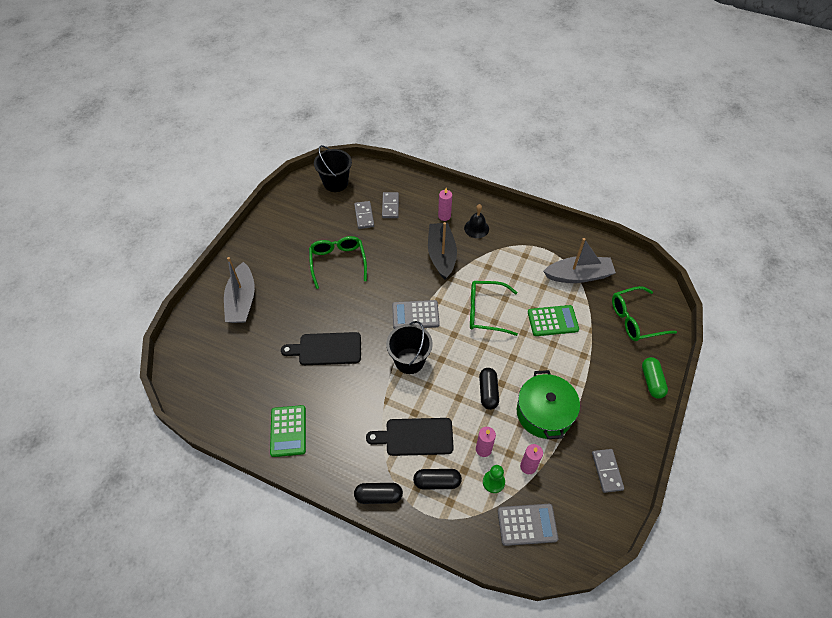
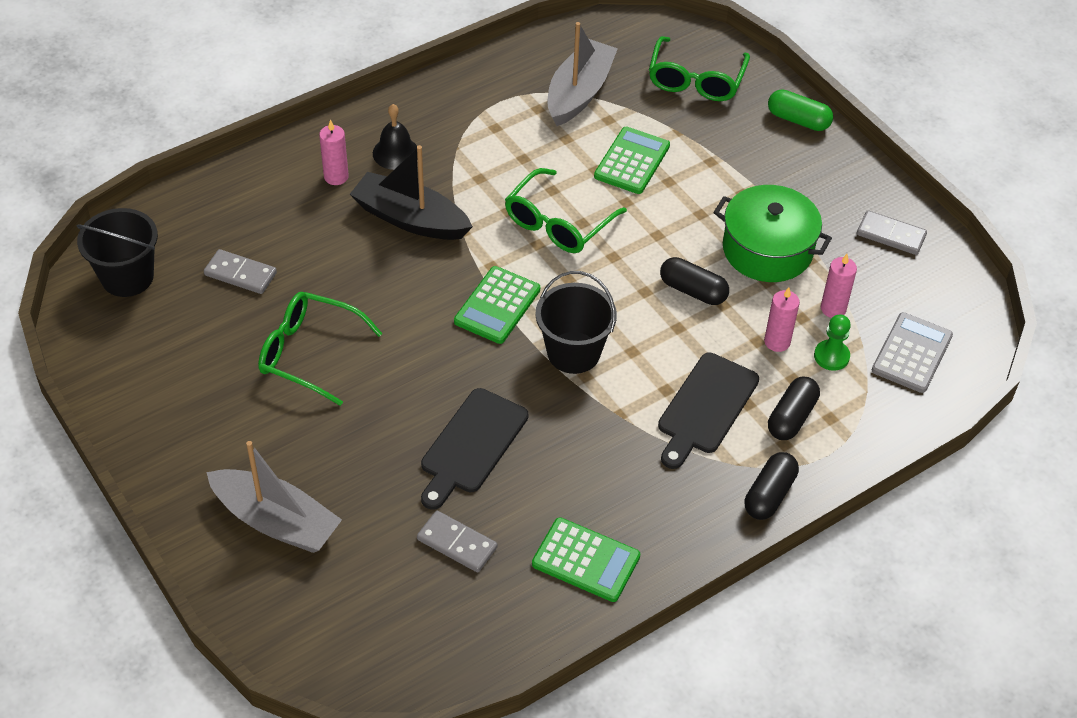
camera: 60 degrees left, 5 degrees down
(390, 206) = (251, 231): grey domino -> grey domino (457, 543)
(415, 315) = (497, 306): grey calculator -> green calculator

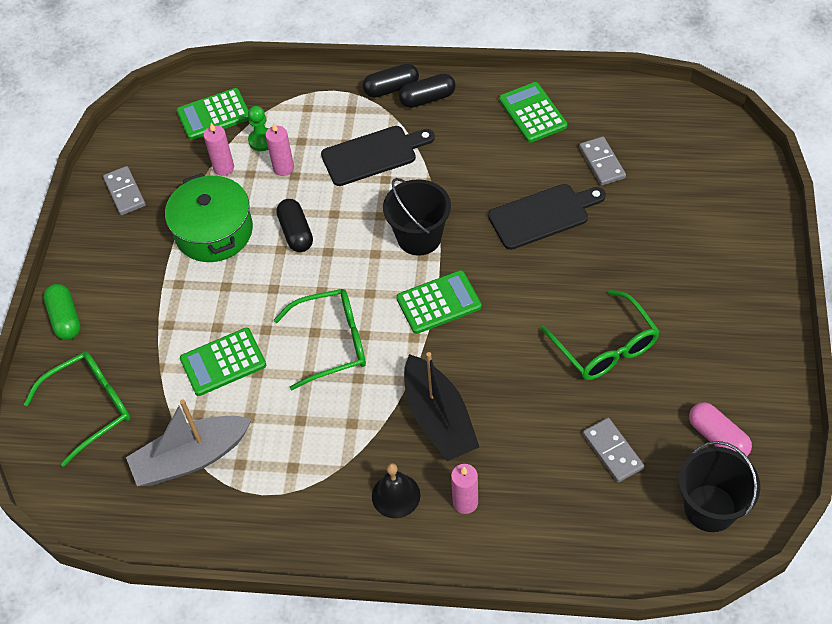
camera: 135 degrees left, 5 degrees up
(152, 334) = (717, 437): none -> pink capsule
(276, 521) = (709, 239): grey boat -> none
(791, 417) = (329, 120): black capsule -> black capsule (427, 99)
(911, 353) = (214, 115): grey calculator -> green calculator

